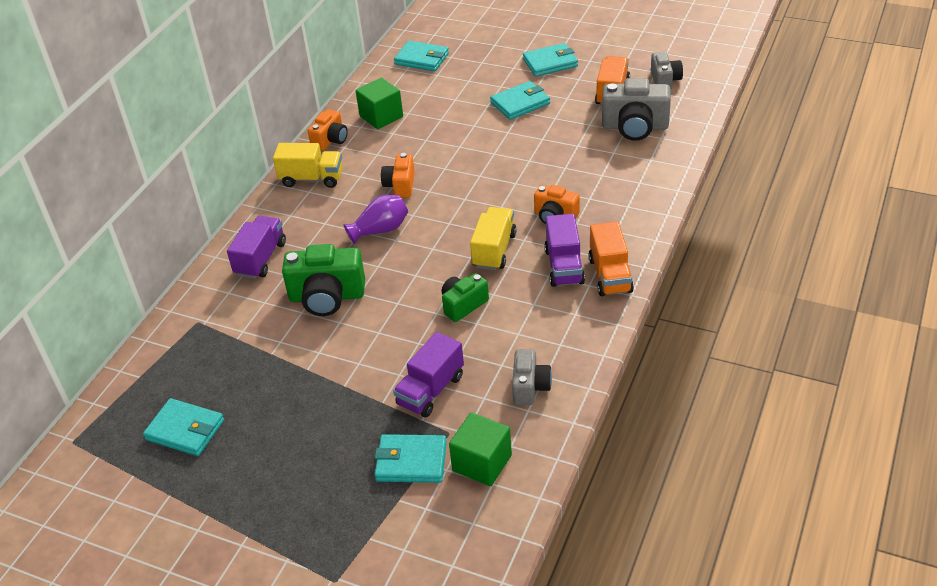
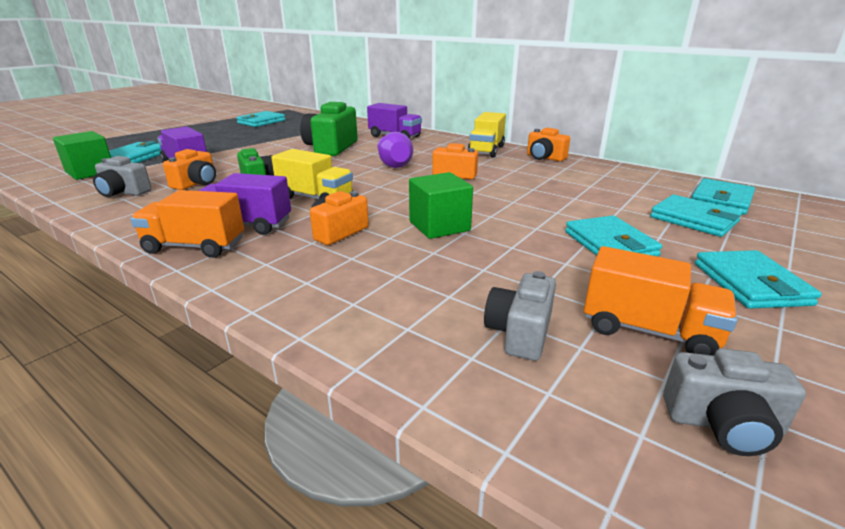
camera: 100 degrees right, 15 degrees down
(381, 116) = (583, 175): green cube -> green cube (439, 226)
(465, 72) = (694, 219): none -> turquoise wallet
(486, 347) = (196, 183): none -> orange camera
(635, 127) = (519, 333): grey camera -> grey camera, size x0.60

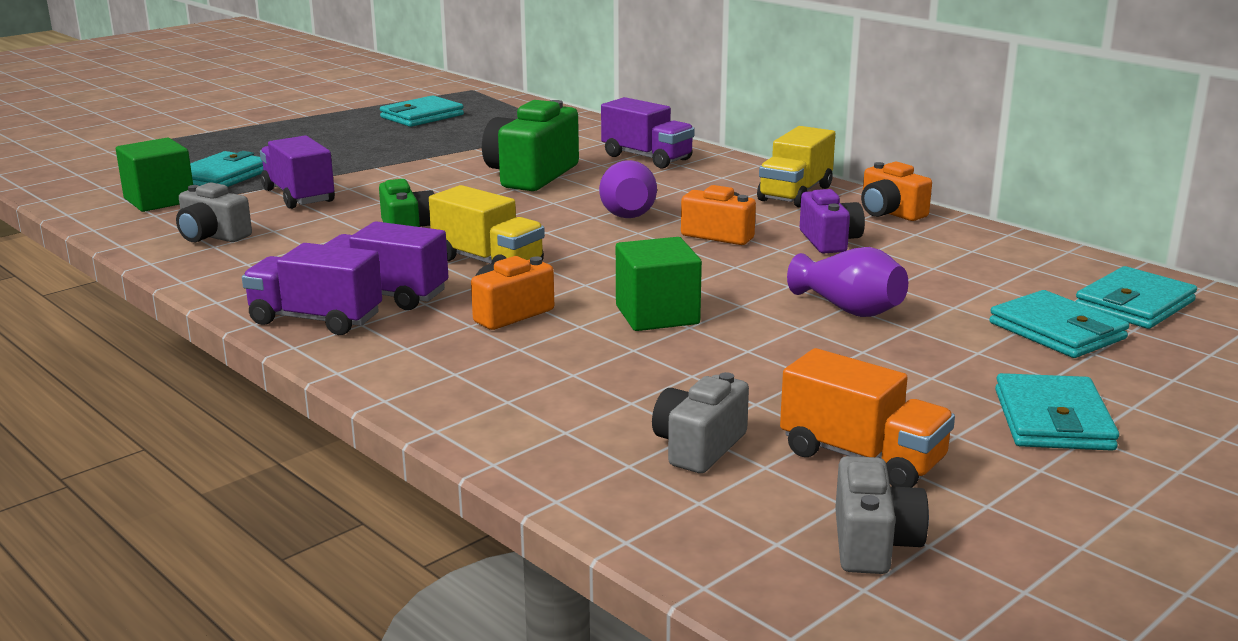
camera: 10 degrees right, 5 degrees down
(195, 246) = (316, 319): orange truck -> purple truck
(196, 183) = (315, 228): orange camera -> none
(521, 174) = (829, 241): none -> purple camera
(559, 214) = (849, 309): none -> purple vase
(609, 244) = (894, 356): turquoise wallet -> none
(723, 424) = (873, 543): grey camera -> grey camera turned 105 degrees counterclockwise

